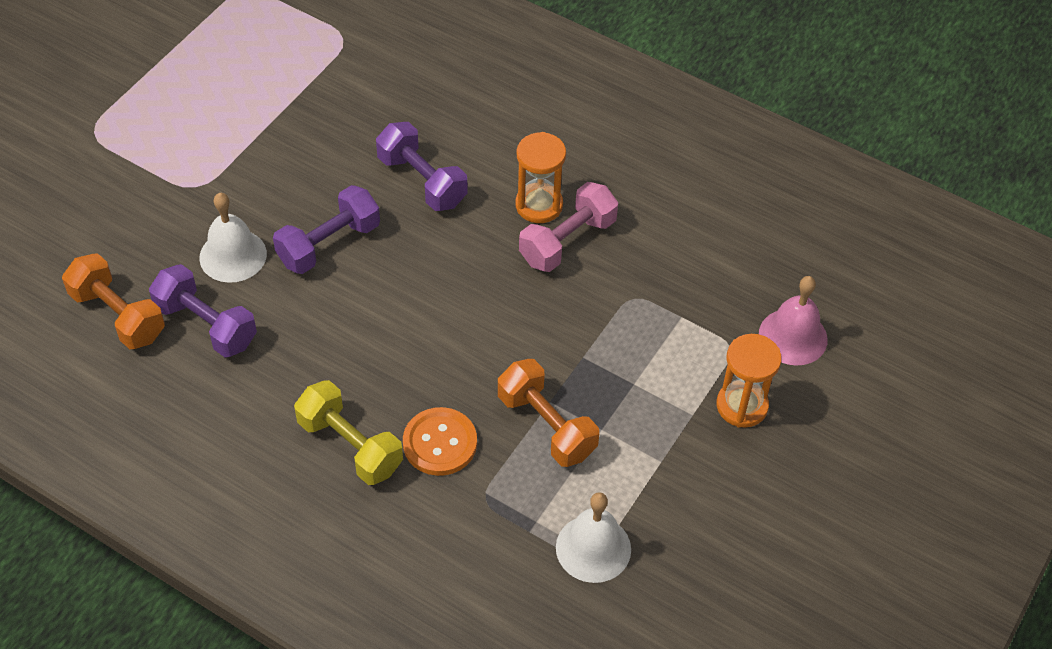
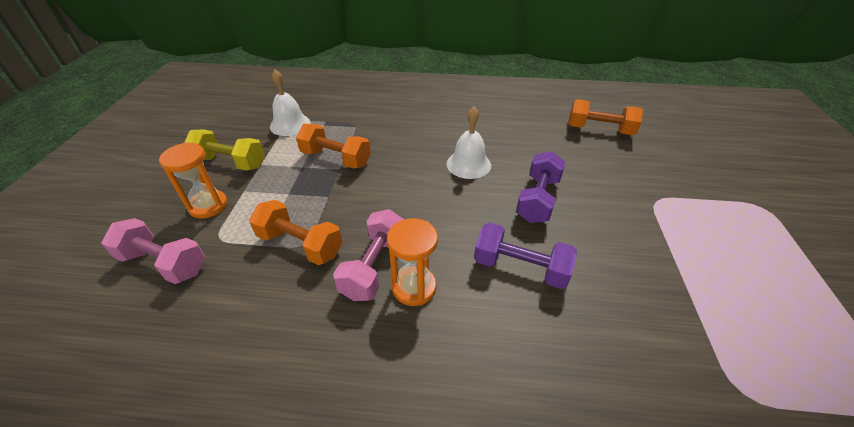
camera: 155 degrees right, 10 degrees down
(206, 325) = (554, 140): purple dumbbell -> none
(233, 255) = (583, 173): white bell -> white bell (468, 164)
(350, 446) = (434, 122): yellow dumbbell -> yellow dumbbell (230, 162)
(440, 443) = (390, 135): orange button -> none
(638, 299) = (300, 244): none -> orange dumbbell
(793, 336) = (164, 263): pink bell -> pink dumbbell

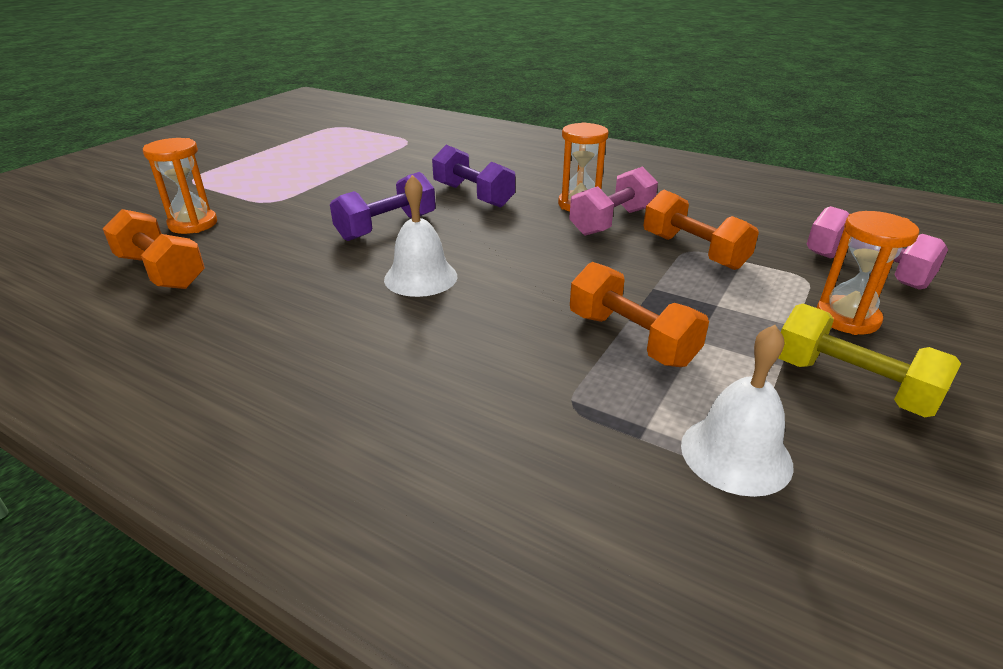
camera: 155 degrees left, 10 degrees down
(654, 163) = (193, 224): none -> orange hourglass

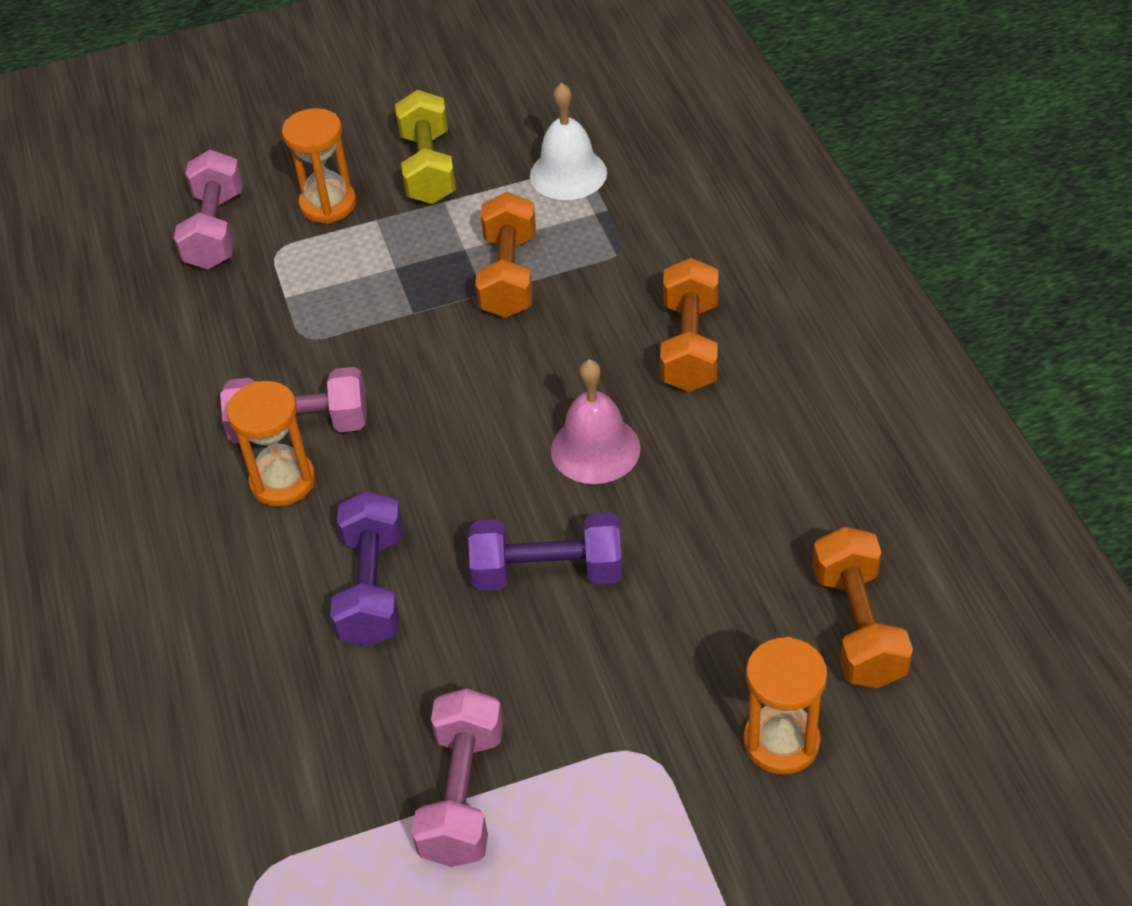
camera: 135 degrees left, 15 degrees up
(348, 171) = (463, 795): none -> pink dumbbell
(420, 277) = (595, 449): white bell -> pink bell
(693, 251) = (303, 333): orange dumbbell -> orange dumbbell (690, 346)

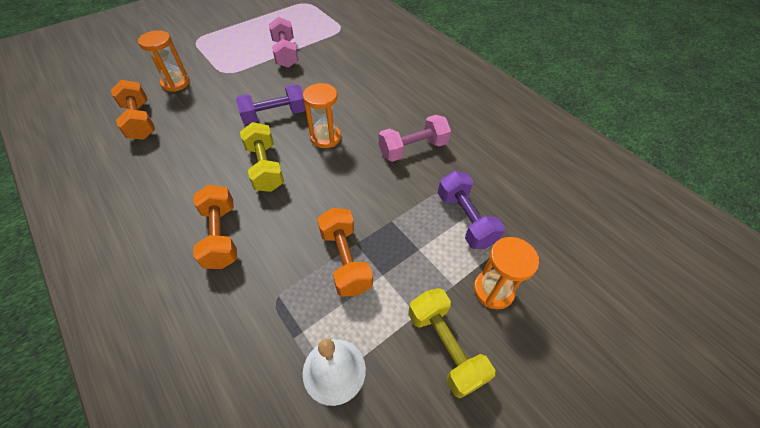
camera: 155 degrees right, 5 degrees up
(215, 230) = (547, 250): pink dumbbell -> none
(283, 481) = (404, 125): orange hourglass -> orange hourglass (325, 137)
(372, 588) = (344, 98): purple dumbbell -> purple dumbbell (465, 219)
(595, 449) = (265, 167): pink bell -> yellow dumbbell

